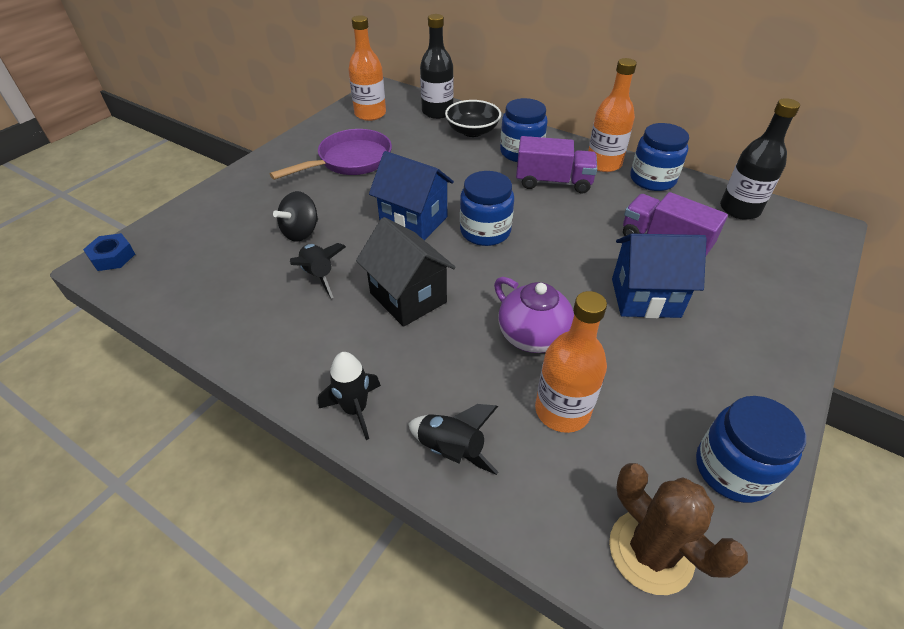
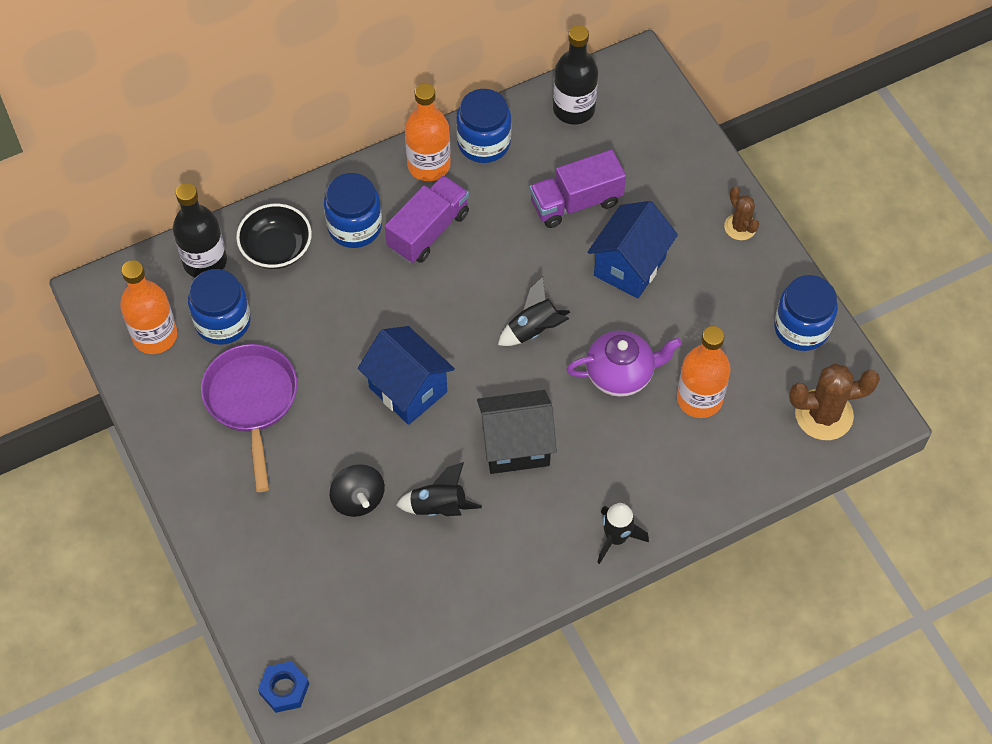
camera: 60 degrees left, 15 degrees up
(414, 221) = (408, 390): blue house -> blue house turned 75 degrees clockwise
(451, 450) = (689, 489): black rocket -> black rocket (533, 329)
(485, 231) = (465, 336): blue jar -> blue jar (223, 321)
(777, 359) = (740, 227): none -> brown cactus

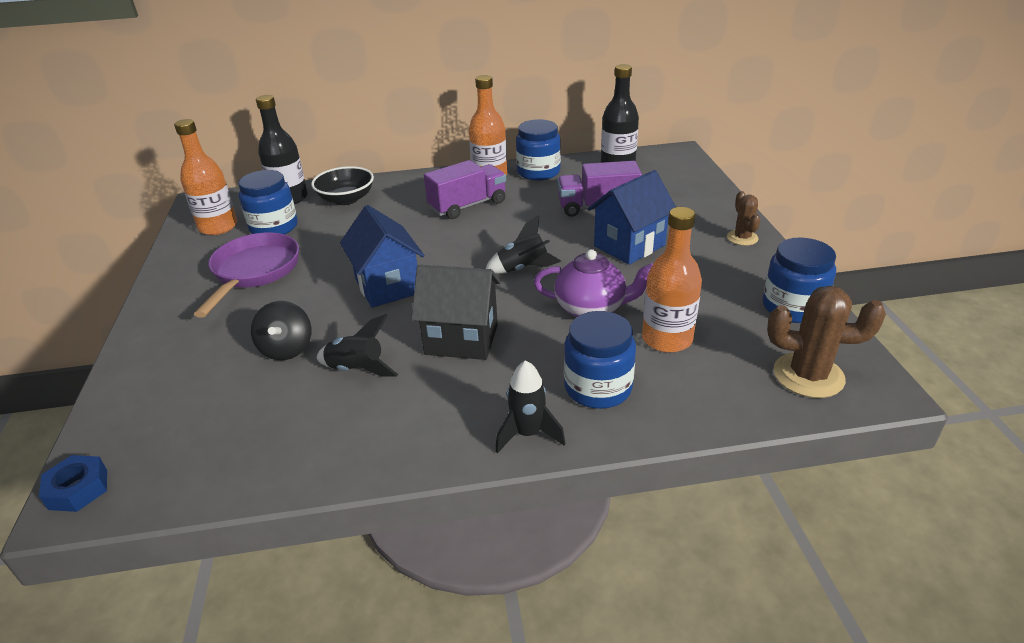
camera: 20 degrees right, 25 degrees down
(354, 226) = (412, 197): blue jar -> blue jar (598, 387)

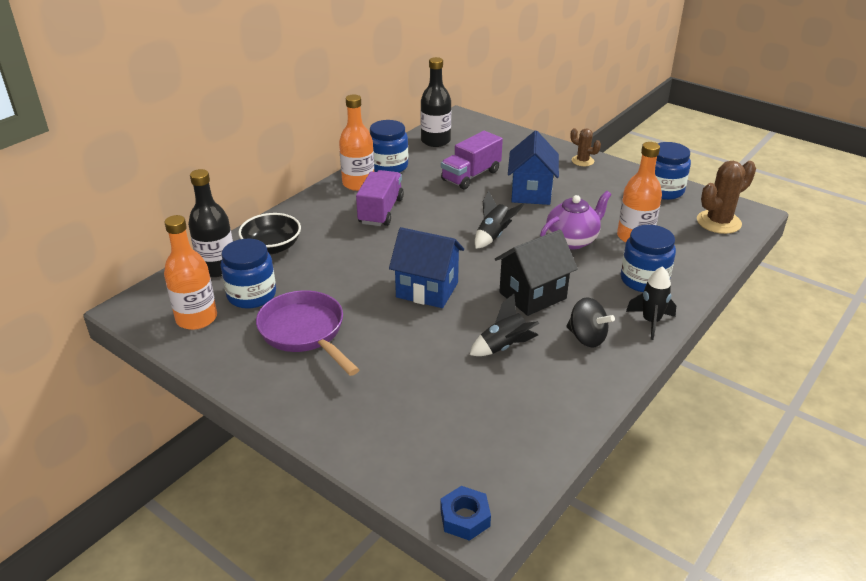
camera: 45 degrees left, 0 degrees up
(287, 349) = (435, 363): black spinning top -> black spinning top (586, 338)

